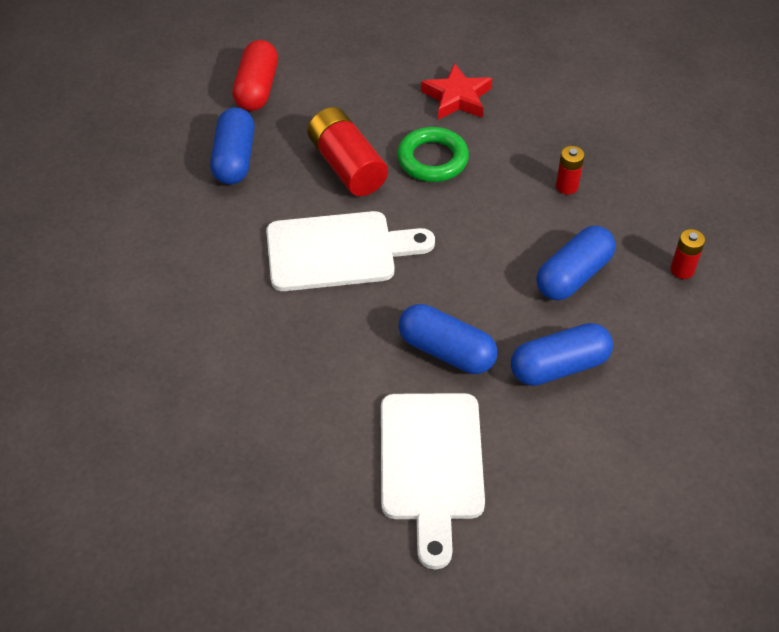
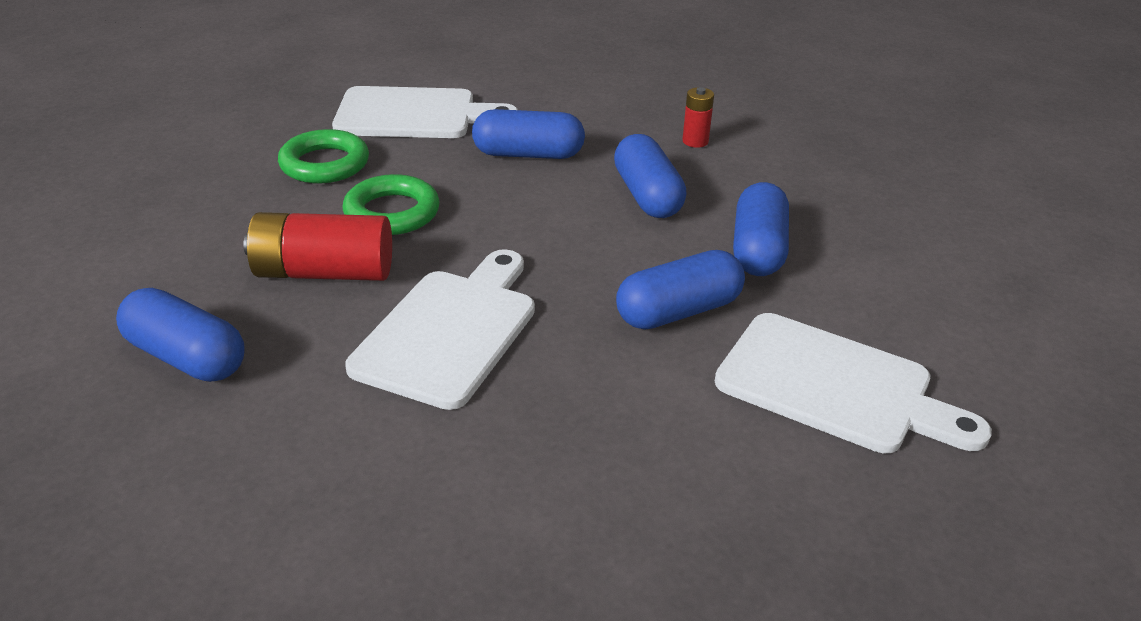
camera: 60 degrees left, 15 degrees down
(257, 88) = (93, 290): red capsule -> none
(457, 97) = (324, 164): red star -> green ring
(560, 101) = (414, 114): none -> white cutting board
(566, 186) = (528, 154): red battery -> blue capsule

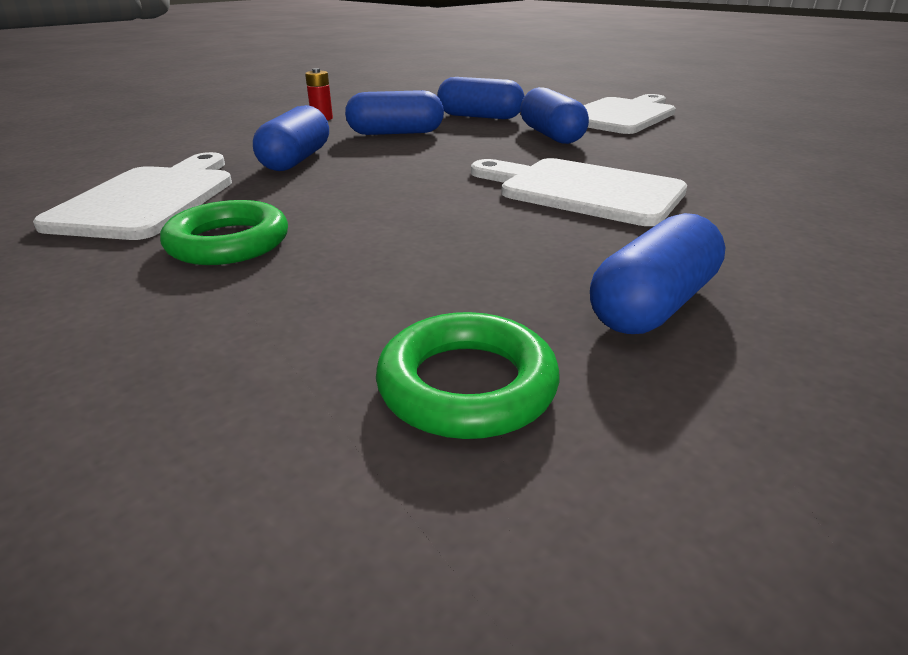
camera: 80 degrees left, 5 degrees down
(324, 272) = (482, 238): red battery -> none
(392, 213) = (372, 209): green ring -> green ring (467, 385)

